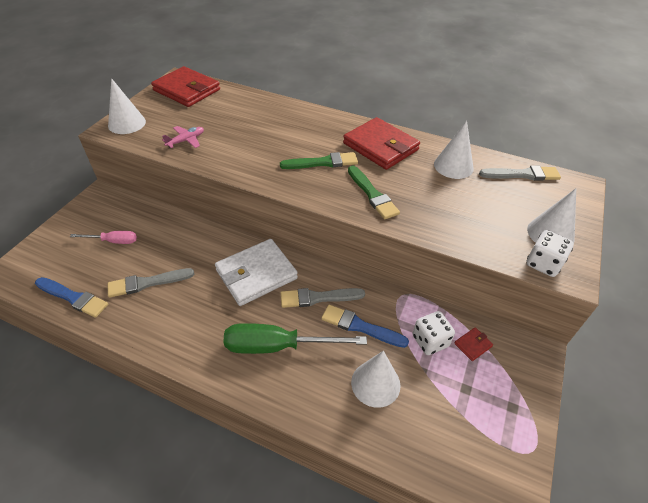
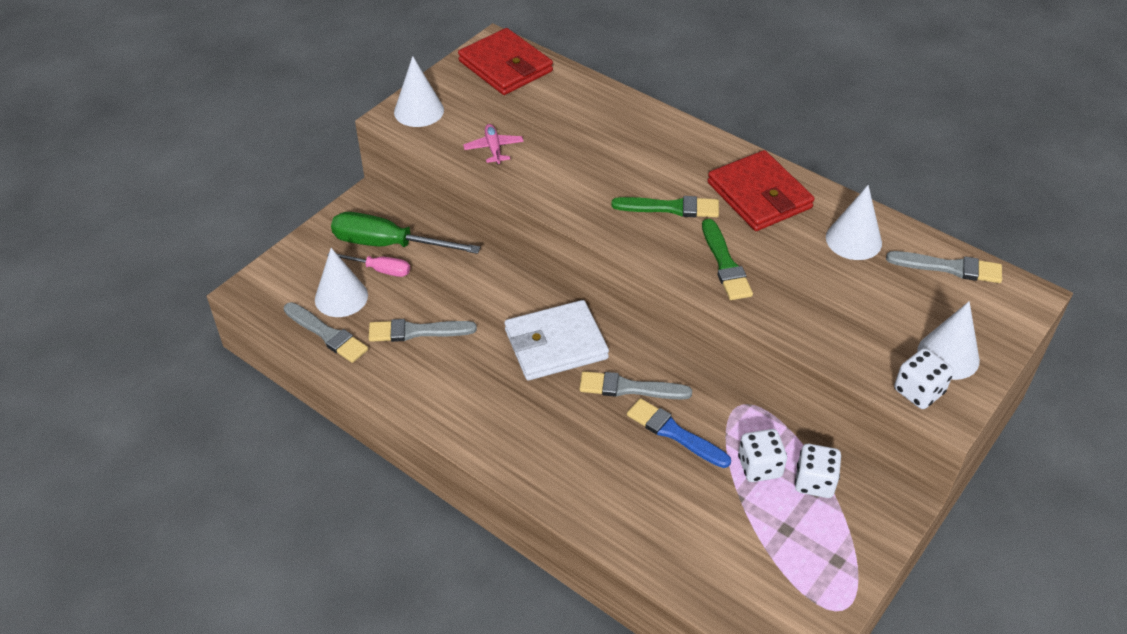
camera: 15 degrees right, 0 degrees up
(73, 298) = (327, 334): blue brush -> grey brush
(186, 141) = (493, 148): pink plane -> pink plane turned 75 degrees counterclockwise
(278, 346) = (565, 436): green screwdriver -> green screwdriver (388, 244)
(375, 383) = (674, 501): white cone -> white cone (341, 297)
(473, 345) = (814, 482): red wallet -> white dice

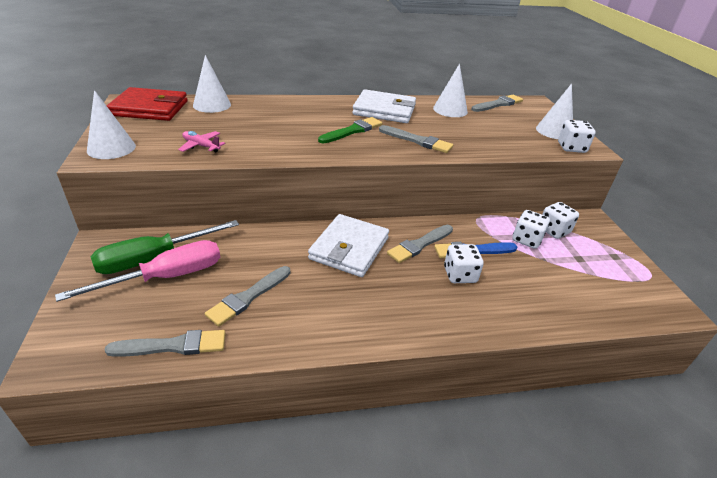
camera: 50 degrees left, 10 degrees down
(341, 297) = (154, 313): white cone -> white cone (212, 105)
(379, 270) = (166, 277): pink screwdriver -> pink screwdriver, size x1.80
(621, 445) = (460, 275): none -> white dice
(725, 264) = (417, 141): green brush -> grey brush
(759, 195) = (384, 110): red wallet -> white wallet

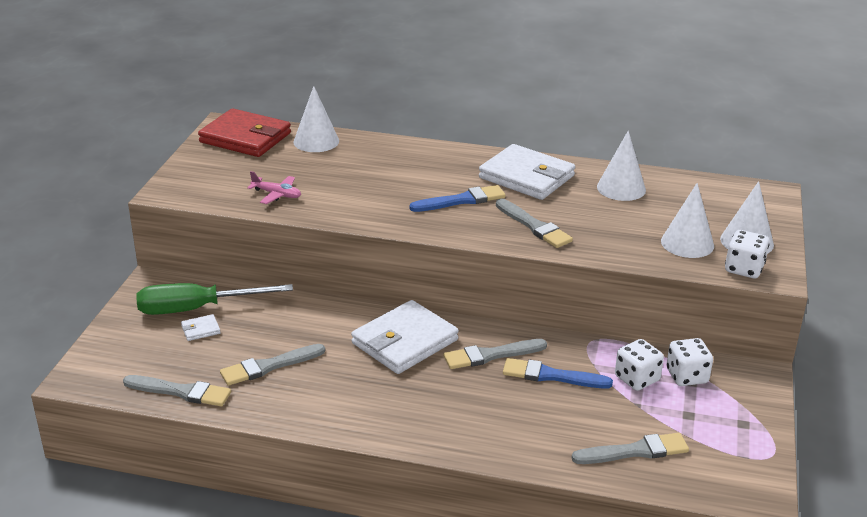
camera: 25 degrees right, 5 degrees down
(111, 148) = (186, 183): white cone -> white cone (687, 243)
(166, 277) = (200, 330): pink screwdriver -> white wallet
(201, 146) = (277, 194): pink plane -> pink plane turned 150 degrees clockwise
(352, 131) = (461, 200): green brush -> blue brush
(460, 275) = (513, 397): white dice -> none
(498, 104) = (704, 189): grey brush -> grey brush (635, 451)

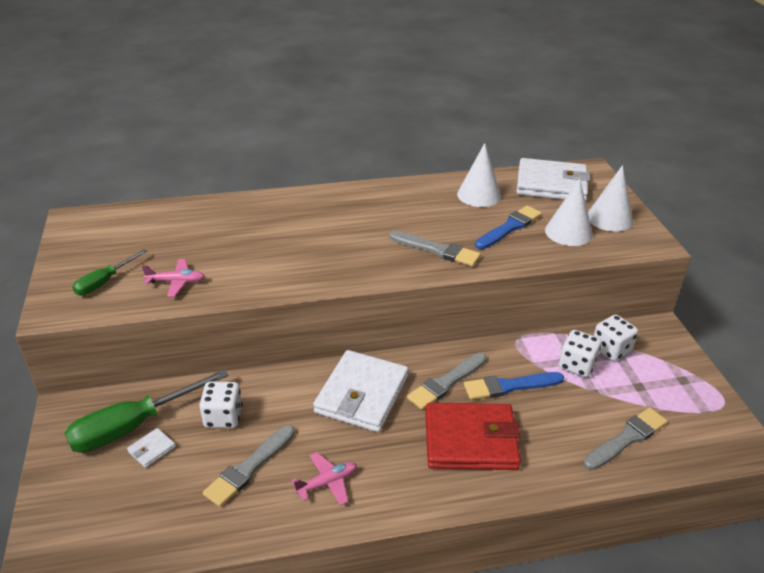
camera: 25 degrees left, 5 degrees up
(181, 392) = (173, 534): grey brush -> none
(219, 180) = (104, 282): none -> green screwdriver
(245, 138) = (104, 228): red wallet -> red wallet (470, 440)
(316, 141) = (179, 215): white cone -> none
(326, 397) = (327, 483): none -> pink plane
(461, 200) = (357, 241): blue brush -> blue brush (509, 227)
(526, 177) = (395, 204): white wallet -> white wallet (551, 184)
(744, 269) = (628, 244): white dice -> white dice (223, 417)

